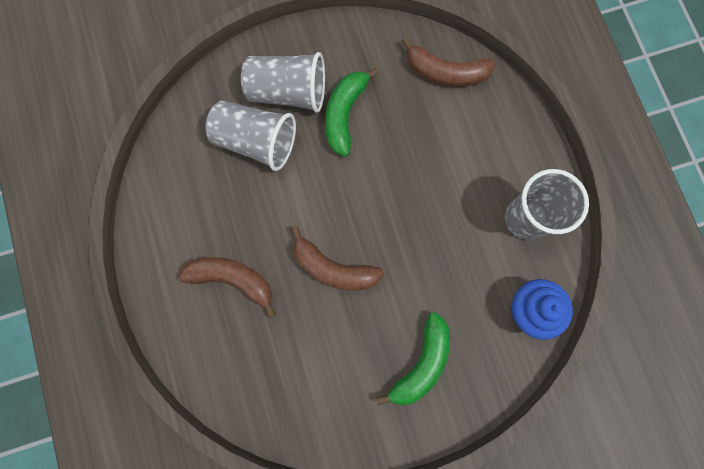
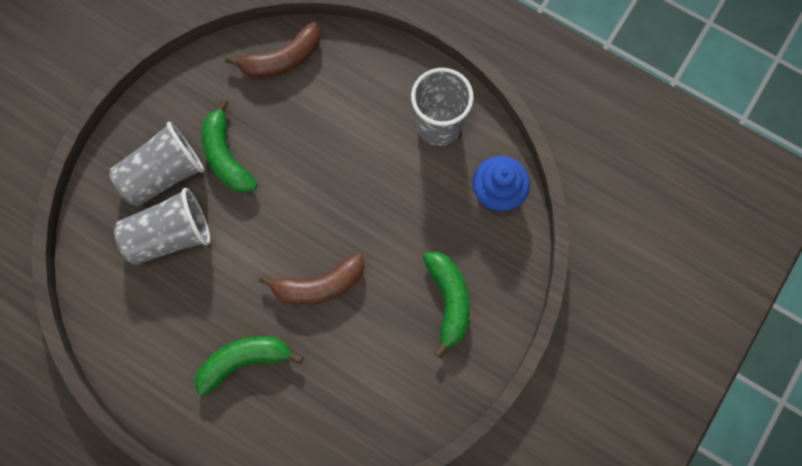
camera: 40 degrees left, 5 degrees down
(232, 280) = (244, 361): brown banana -> green banana

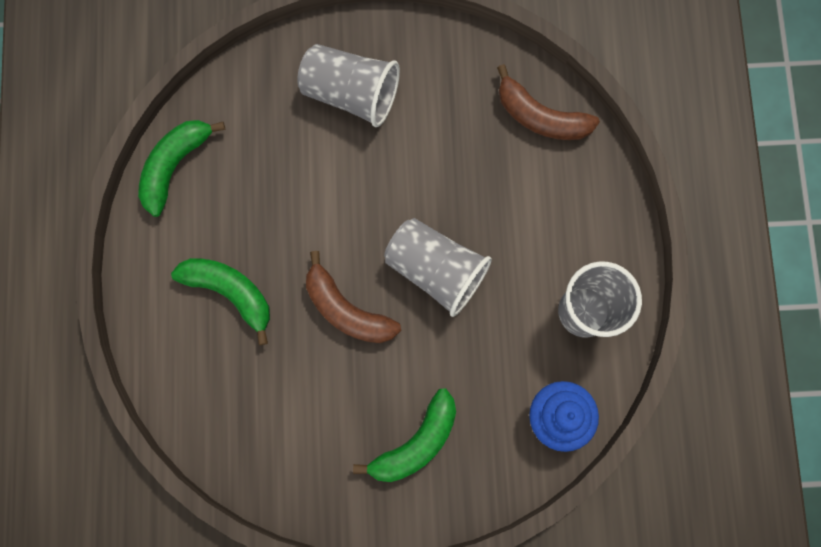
camera: 55 degrees right, 5 degrees up
(169, 236) = (299, 142): grey cup -> grey cup (436, 270)
(226, 156) = (409, 136): green banana -> green banana (175, 166)

